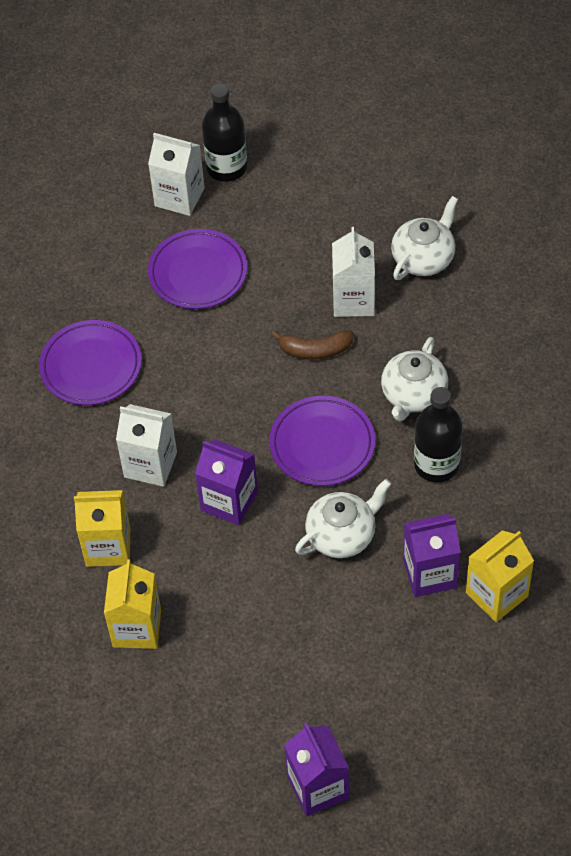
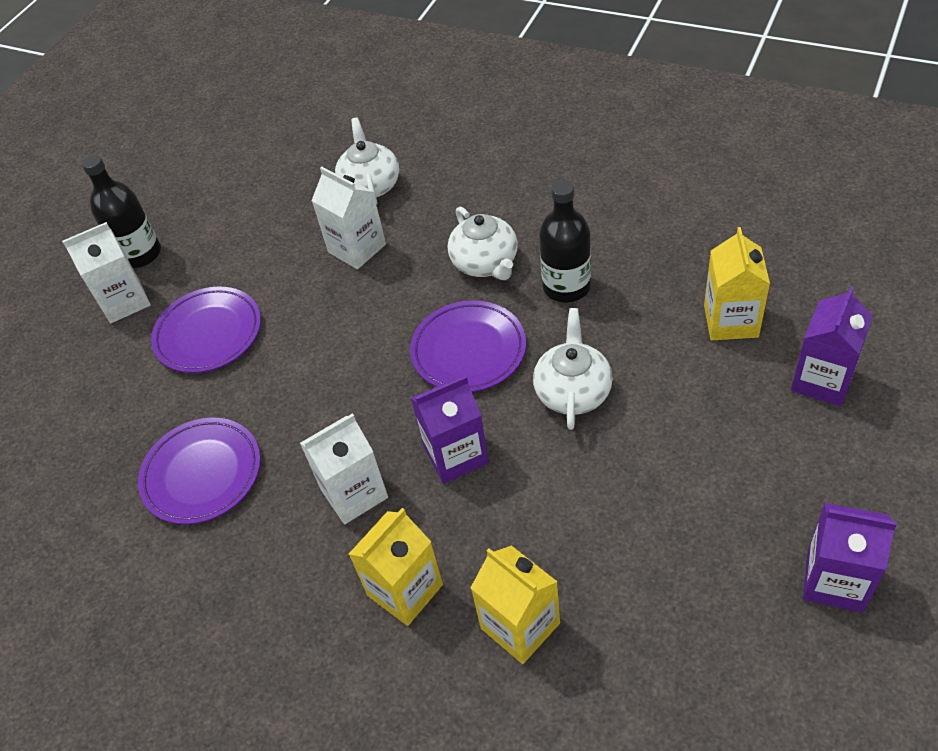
camera: 45 degrees left, 5 degrees down
(315, 350) = (374, 300): brown banana -> none
(430, 573) = (669, 353): purple carton -> purple carton (822, 380)

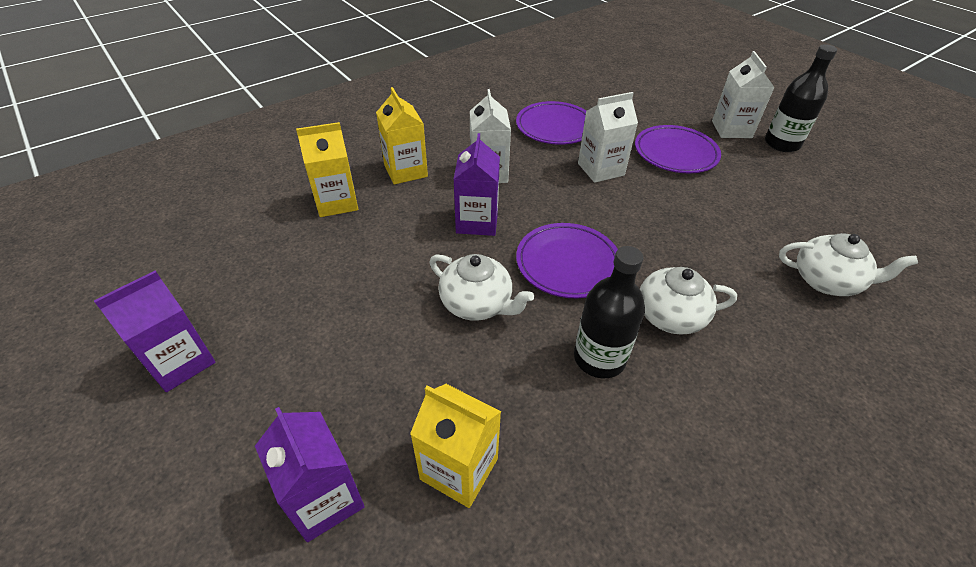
camera: 110 degrees right, 5 degrees down
(357, 248) = (733, 244): white carton -> white carton (601, 169)

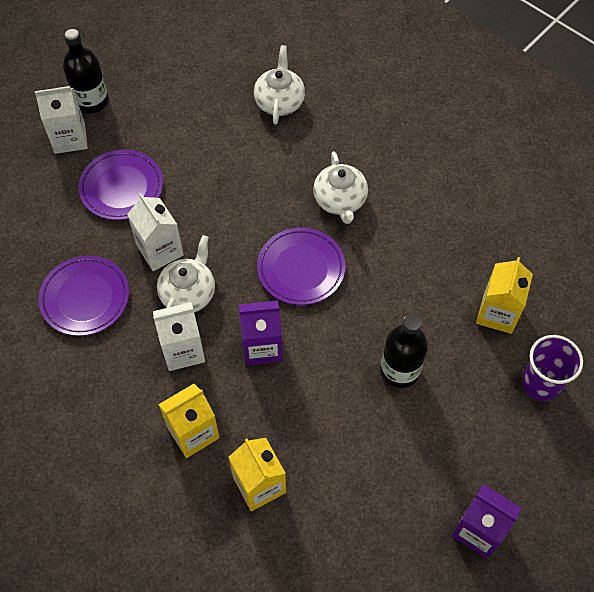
camera: 100 degrees left, 15 degrees up
(324, 499) = (541, 383): purple carton -> purple cup
(477, 304) = (361, 328): white teapot -> white teapot (188, 293)
(599, 358) = (391, 242): black bottle -> black bottle (400, 370)

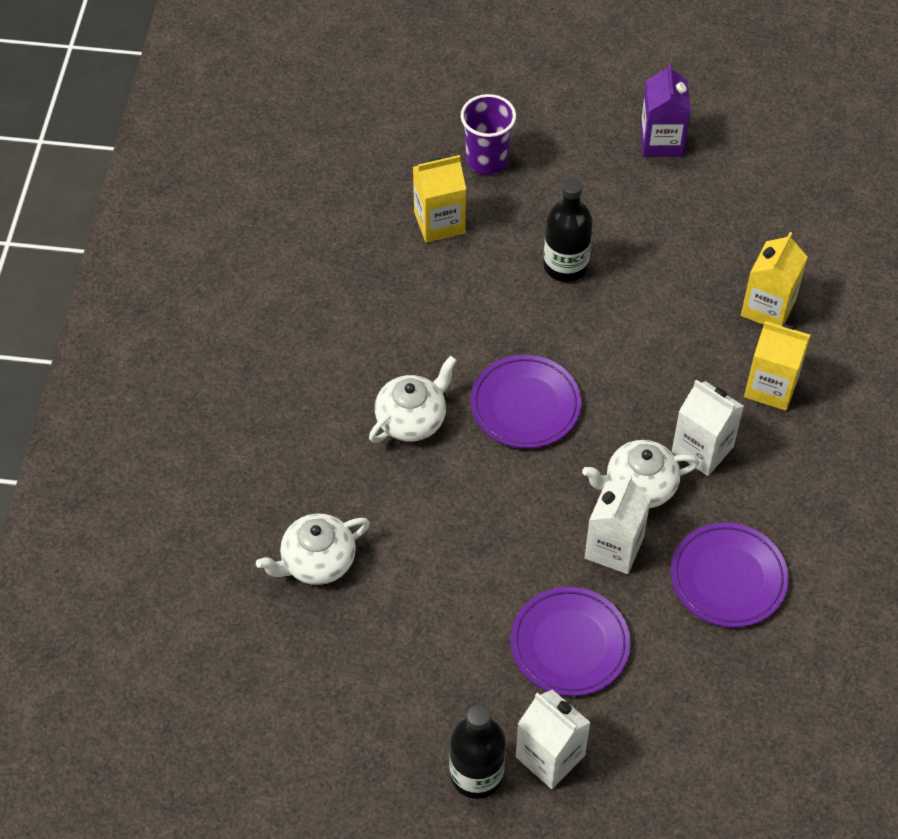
camera: 125 degrees left, 5 degrees down
(262, 347) = (639, 386): purple carton -> none

